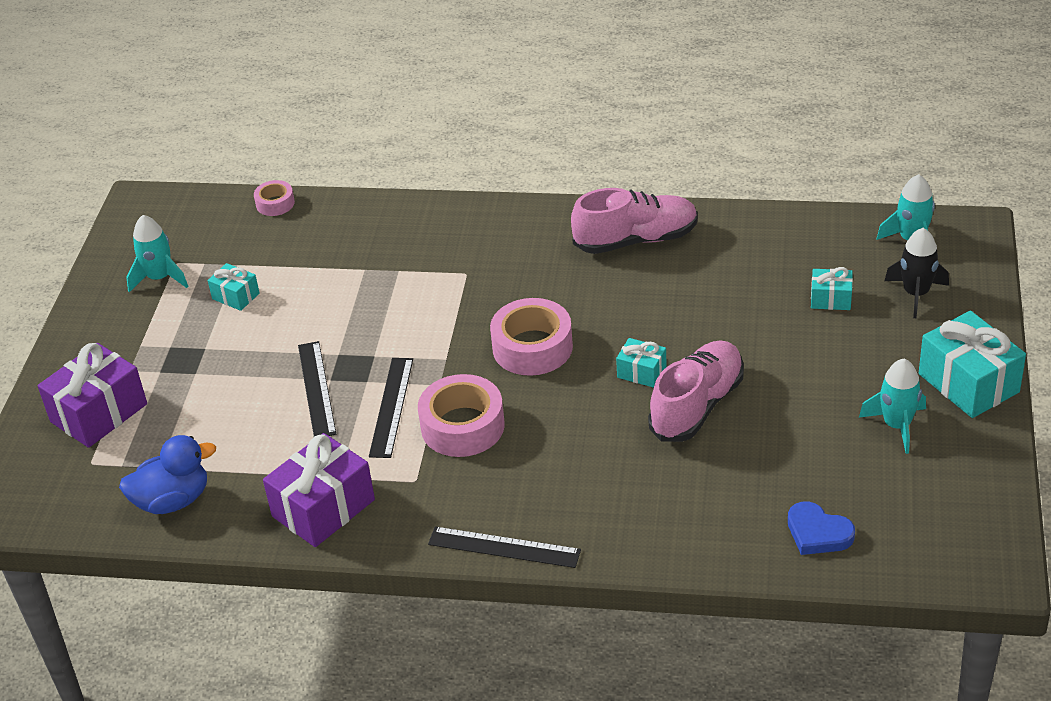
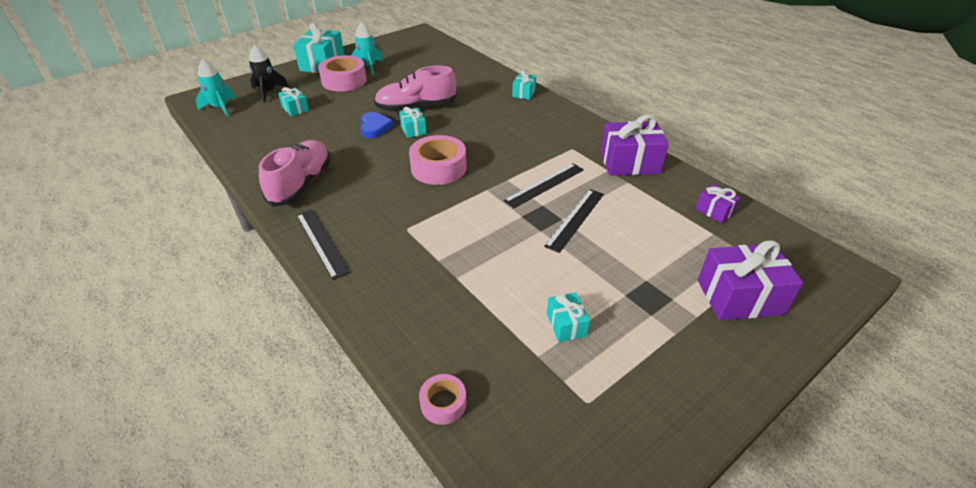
camera: 140 degrees left, 0 degrees up
(160, 278) = (614, 395): turquoise rocket -> none
(173, 500) = (714, 211): blue duck -> purple gift
(462, 426) = (521, 156): pink tape -> pink tape (344, 81)
(504, 547) = (563, 109): black ruler -> black ruler (321, 242)
(601, 541) = (524, 93): none -> turquoise gift
(636, 240) = (301, 184): pink shoe -> pink shoe turned 75 degrees clockwise
(818, 533) = (449, 60): blue heart -> blue heart (374, 127)

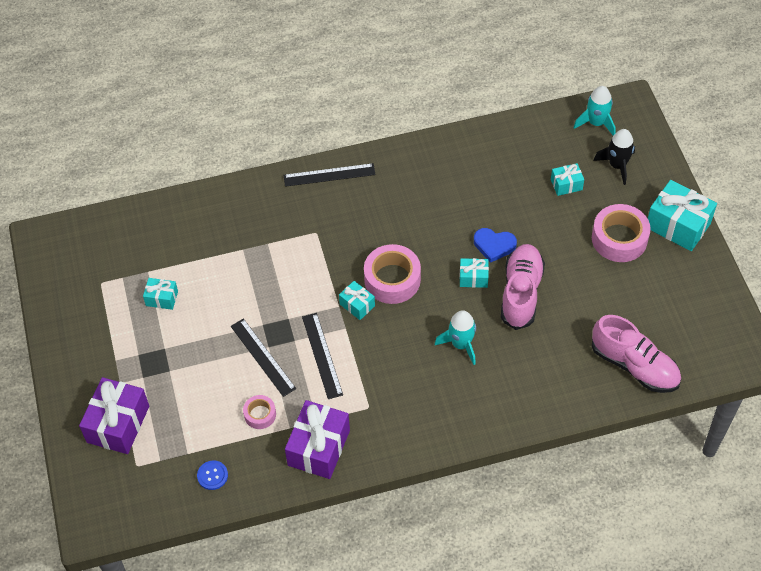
camera: 115 degrees right, 15 degrees up
(301, 184) = (418, 172): pink shoe -> pink shoe (634, 365)
(368, 67) = (649, 270): turquoise rocket -> turquoise rocket (460, 344)
(443, 403) = (146, 211): pink tape -> pink tape (260, 414)
(524, 93) = (510, 413): turquoise gift -> turquoise gift (357, 305)
(714, 211) = (212, 475): purple gift -> blue button

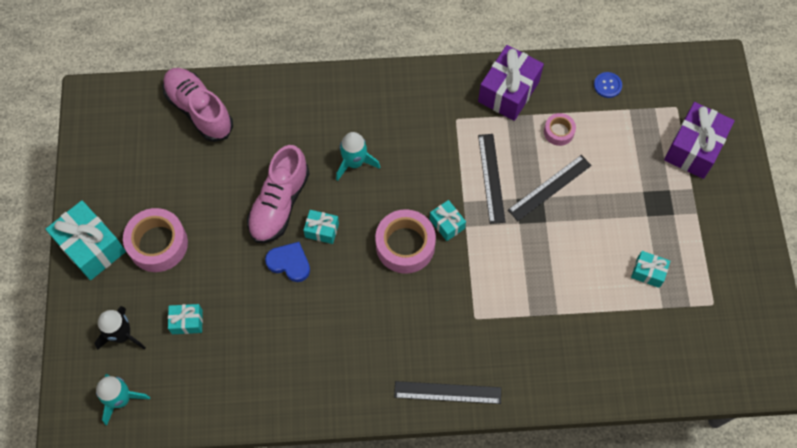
camera: 170 degrees left, 10 degrees up
(263, 357) = (549, 187): black ruler -> black ruler turned 75 degrees clockwise

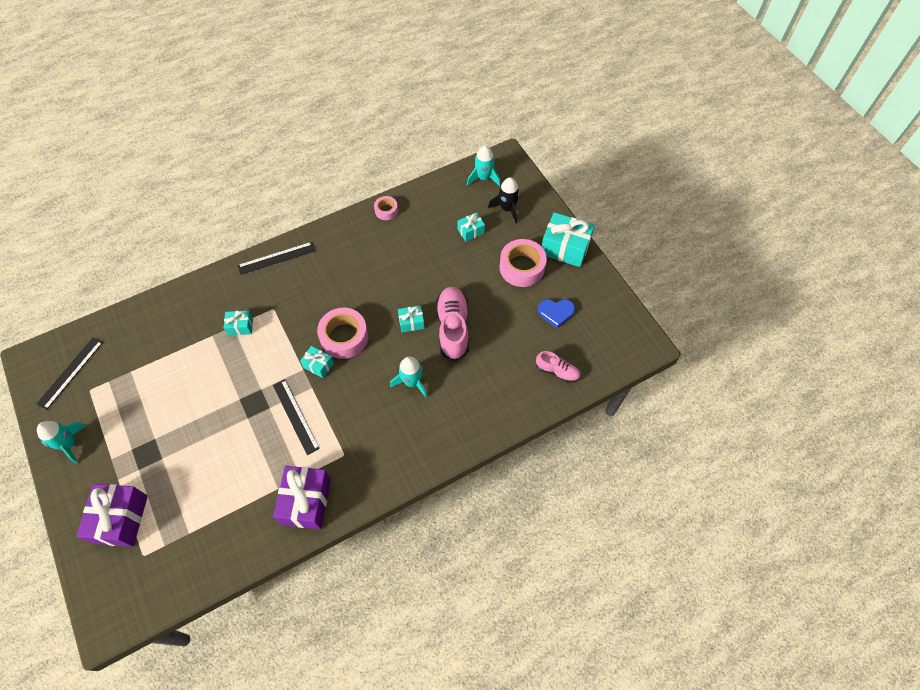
camera: 155 degrees right, 5 degrees down
(199, 110) = (557, 371): pink shoe -> pink shoe, size x0.56
(289, 263) = (423, 292): blue heart -> blue heart (556, 313)
(549, 187) = (244, 428): black ruler -> black ruler (70, 372)
(558, 132) = (249, 482): pink tape -> pink tape (386, 210)
(607, 85) = (214, 549): blue button -> none
(648, 272) = (146, 393): turquoise gift -> turquoise gift (240, 326)
(741, 248) = (69, 444): none -> turquoise rocket

